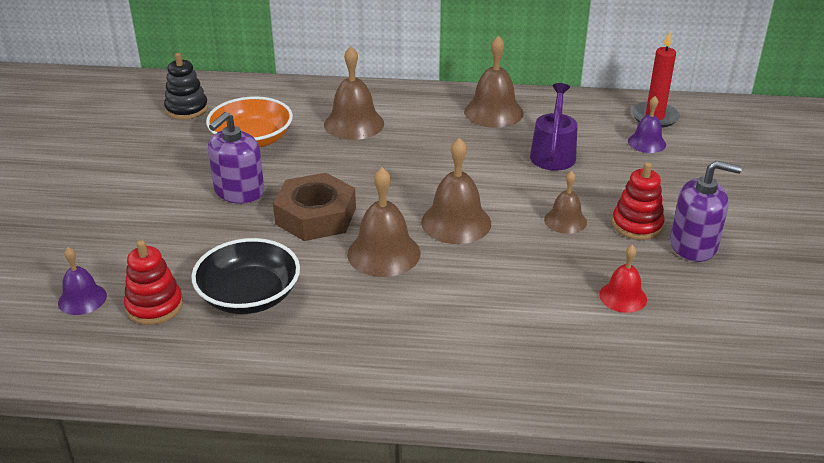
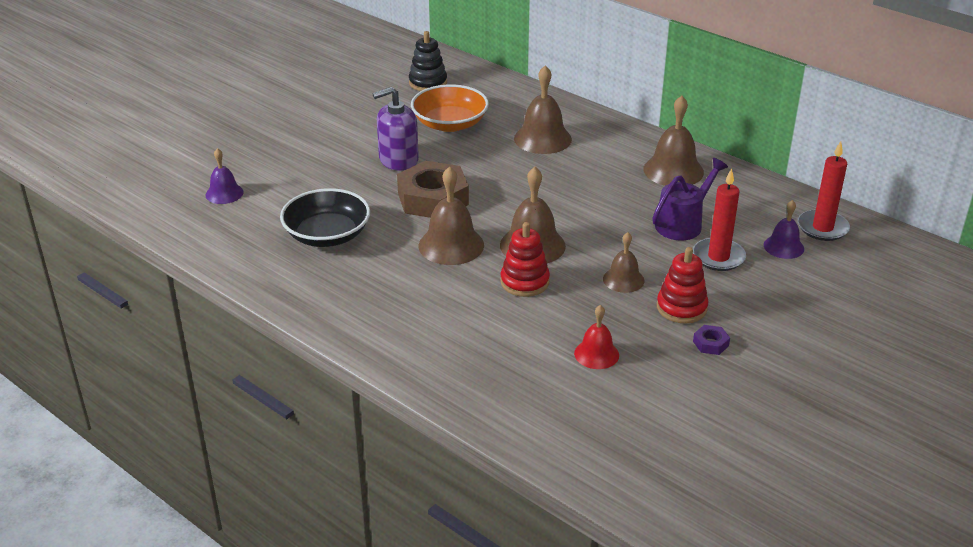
camera: 35 degrees right, 0 degrees up
(154, 306) = (261, 216): red stacking toy -> red stacking toy (524, 282)
(612, 170) = (718, 257): none -> red candle
(693, 245) = (710, 343): purple soap dispenser -> purple nut

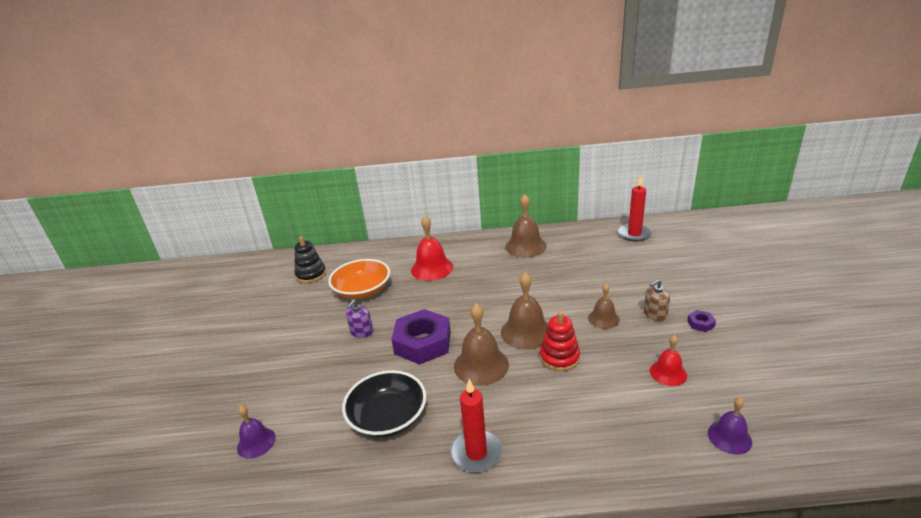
camera: 40 degrees left, 5 degrees down
(398, 160) = (361, 332): purple soap dispenser -> purple soap dispenser, size x0.61
(433, 198) = (423, 342): brown nut -> purple nut
(542, 138) = (432, 268): brown bell -> red bell
(681, 308) = (655, 314): red stacking toy -> brown soap dispenser
(683, 223) = (576, 269): purple watering can -> none
(718, 257) = (621, 276): red candle -> red candle (476, 453)
(783, 247) = (636, 253): purple bell -> purple bell (729, 437)

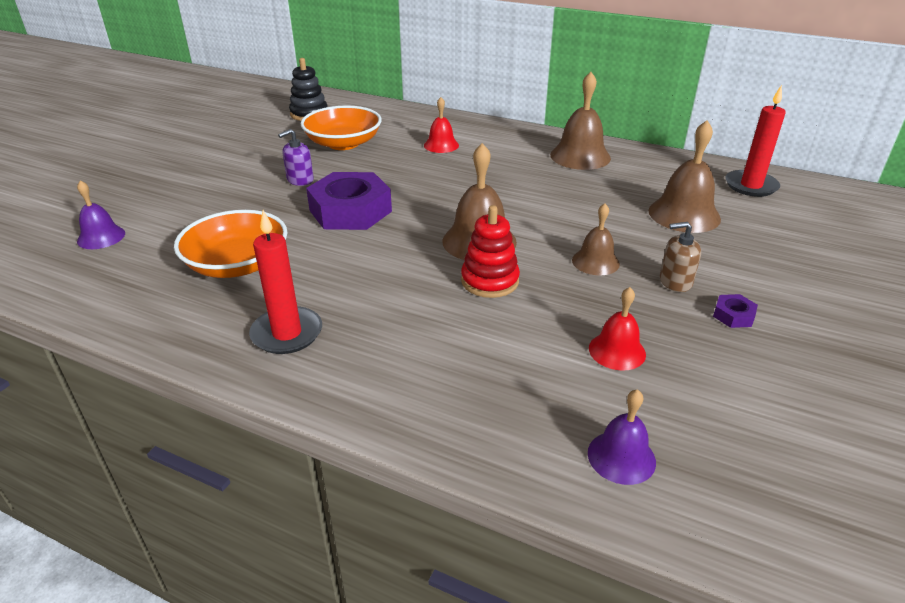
camera: 25 degrees right, 5 degrees up
(388, 417) = (237, 264): black bowl -> orange bowl
(432, 268) = (441, 145): red bell -> red bell, size x0.61
(481, 365) = (388, 254): brown bell -> brown bell (684, 214)

